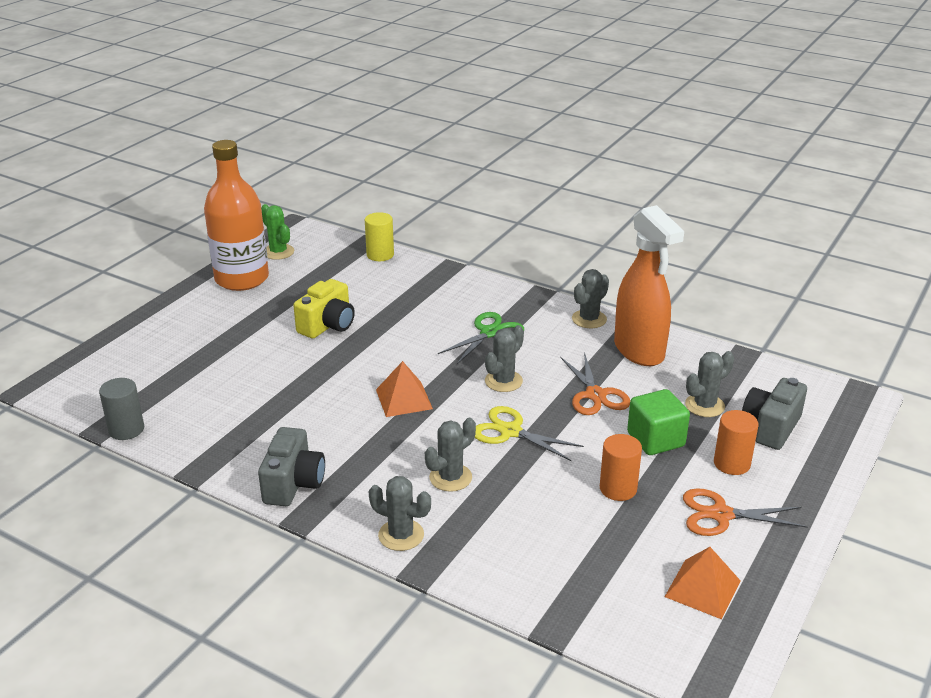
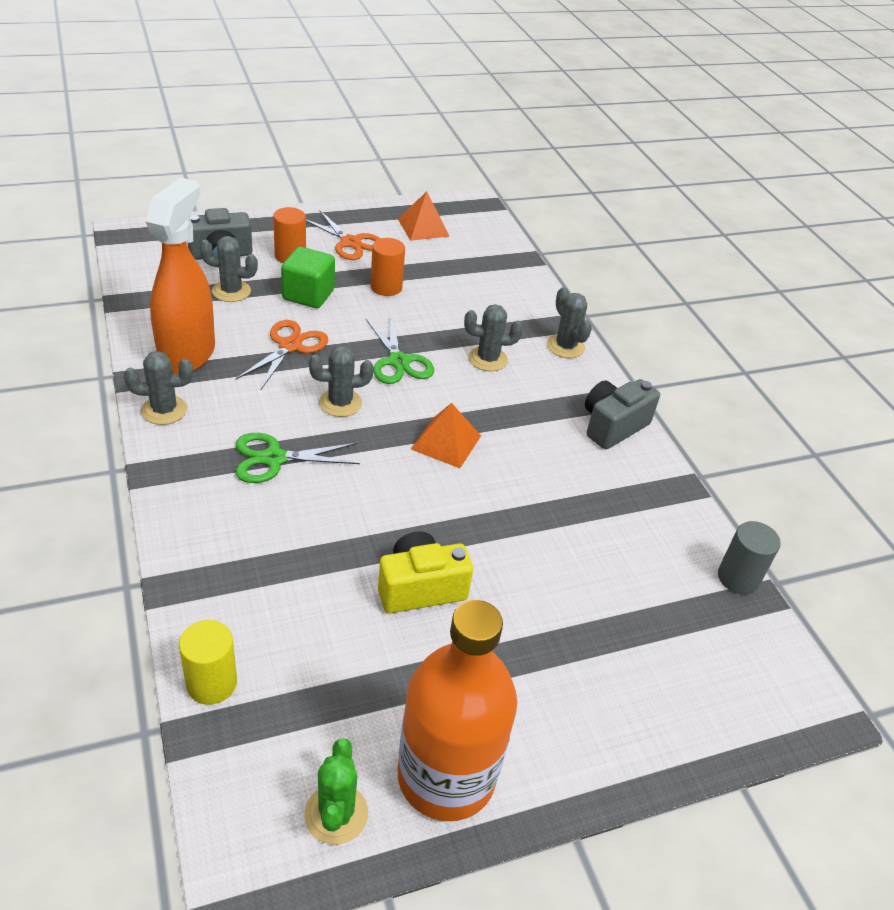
camera: 145 degrees left, 10 degrees up
(510, 431) = (398, 362): yellow scissors -> green scissors

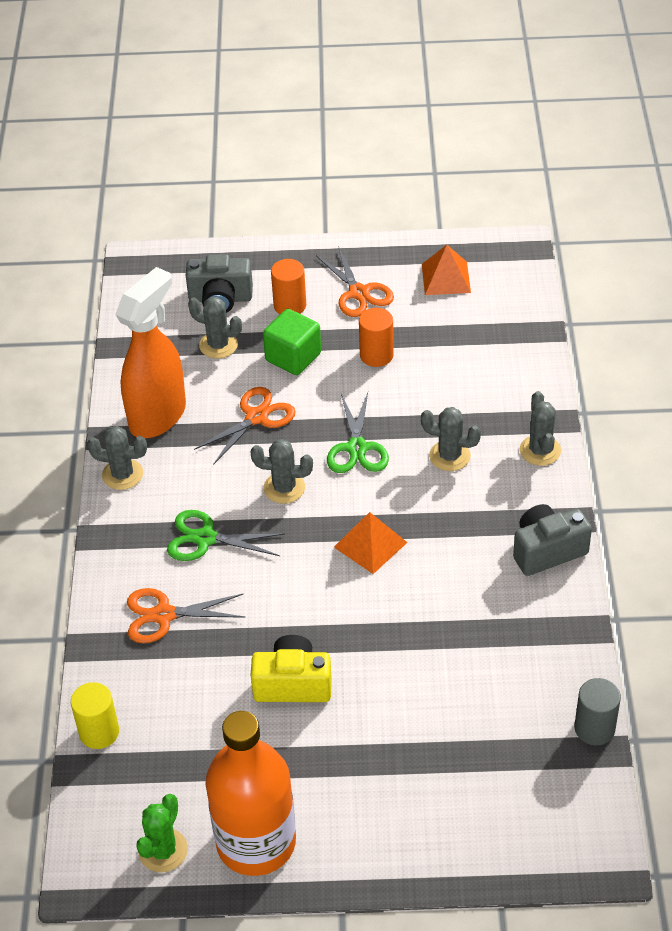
camera: 25 degrees right, 5 degrees up
(252, 540) = (164, 615): none -> orange scissors

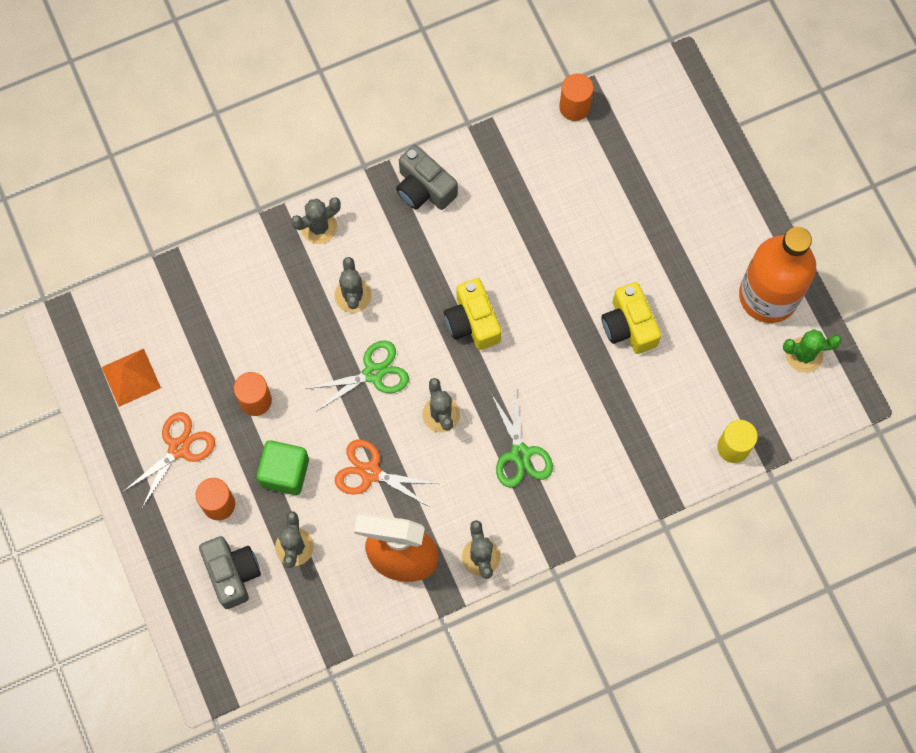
camera: 115 degrees left, 25 degrees up
(164, 615) = (609, 451): orange scissors -> none
(370, 544) = (472, 322): orange pyramid -> yellow camera
(594, 728) = (574, 107): grey cylinder -> orange cylinder

